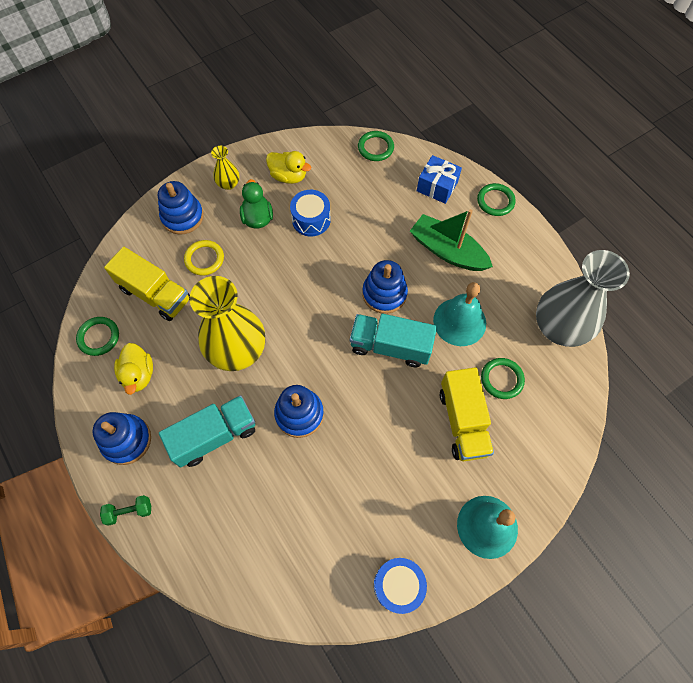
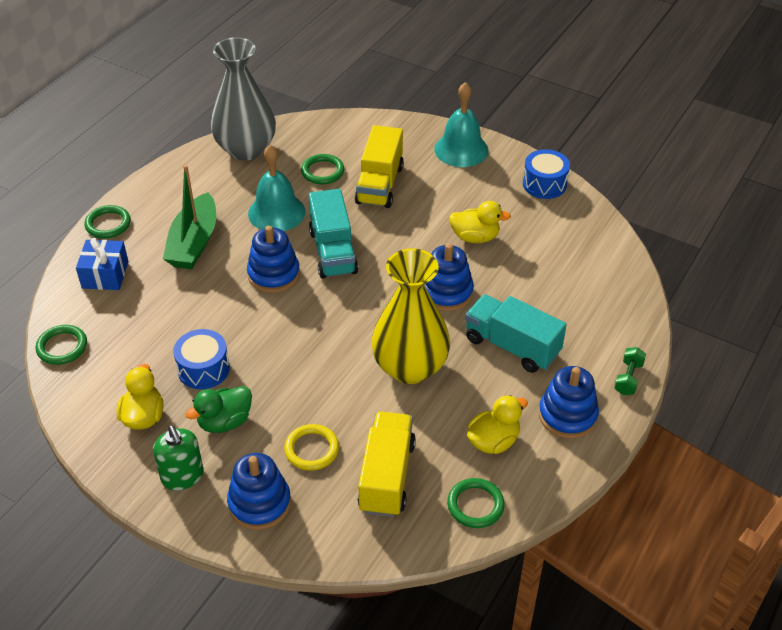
camera: 115 degrees left, 20 degrees down
(129, 511) = (628, 378): green dumbbell -> green dumbbell turned 60 degrees clockwise
(228, 184) = (182, 476): yellow vase -> green soap dispenser
(353, 473) = (475, 237): none -> yellow duck
(463, 421) = (380, 184): yellow truck -> yellow truck turned 135 degrees clockwise

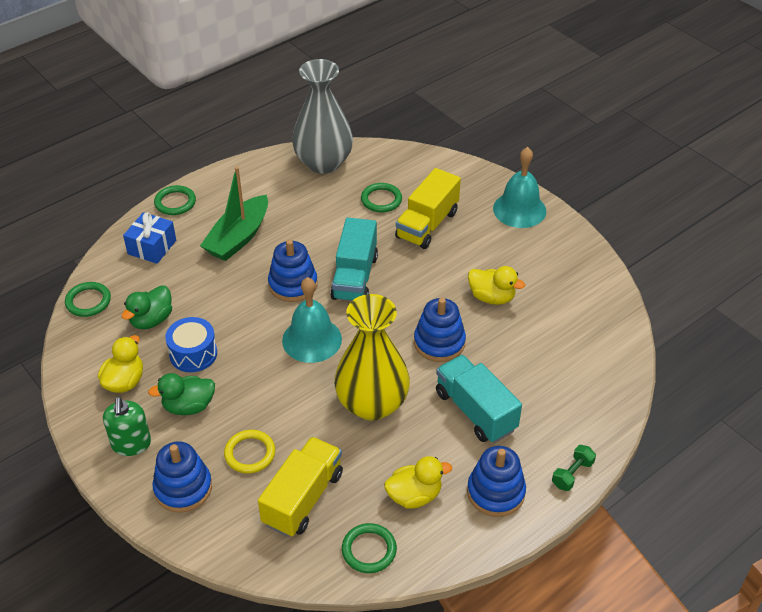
camera: 20 degrees right, 0 degrees up
(141, 347) = (151, 320): none -> green duck
(276, 212) = (322, 228): turquoise bell -> turquoise bell (312, 339)
(544, 184) = (583, 262): blue drum -> none

